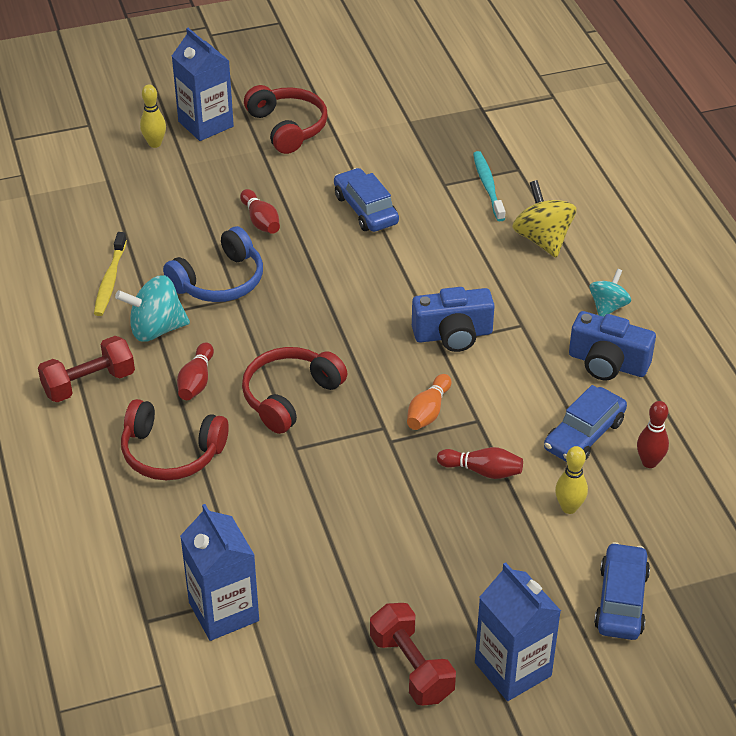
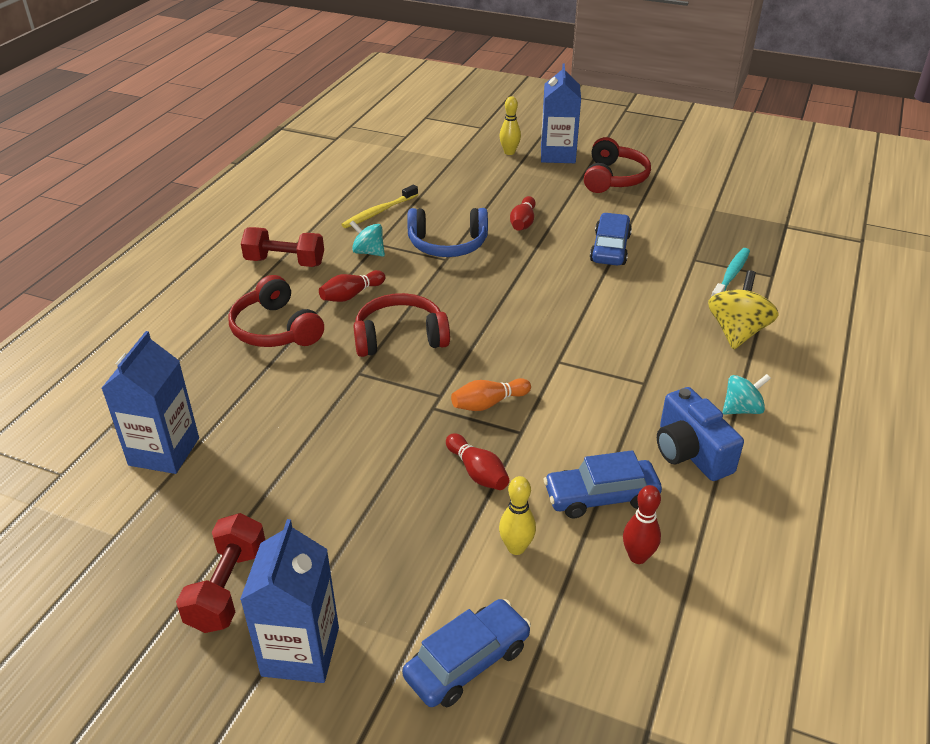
camera: 40 degrees right, 5 degrees down
(156, 329) = (368, 252): turquoise spinning top -> turquoise spinning top, size x0.64
(453, 335) = (576, 361): blue camera -> none

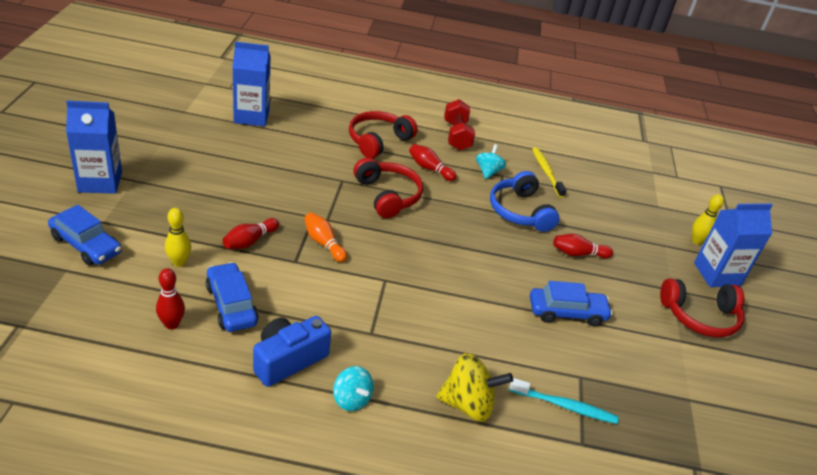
camera: 70 degrees right, 0 degrees up
(227, 588) = (146, 152): red dumbbell -> none
(379, 212) = (546, 172): yellow toothbrush -> yellow toothbrush turned 45 degrees clockwise

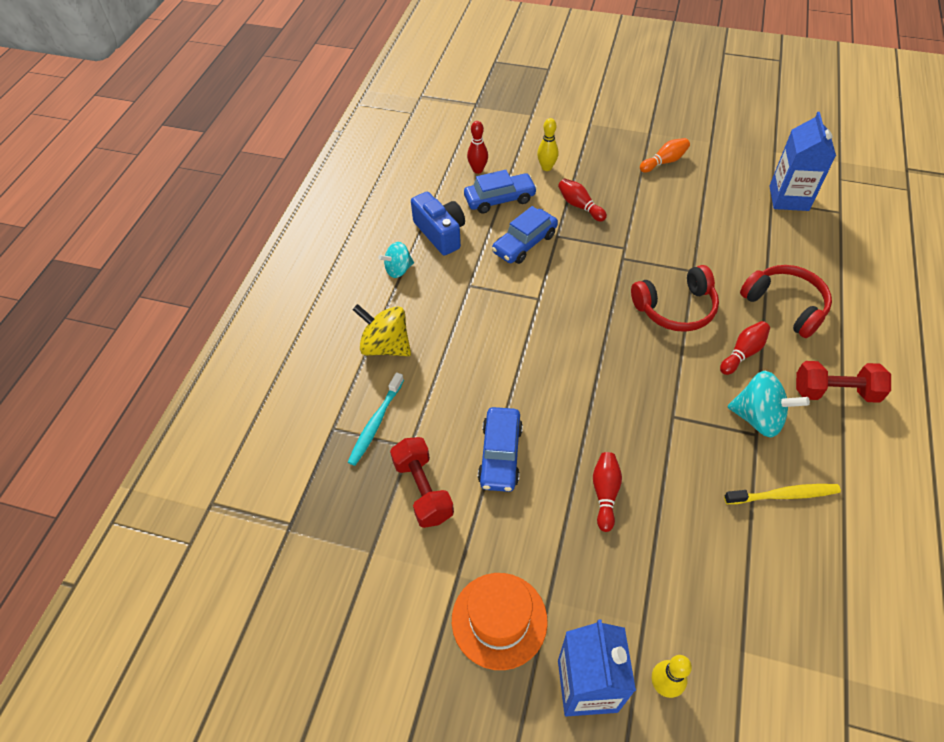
camera: 105 degrees right, 15 degrees up
(86, 245) = (560, 119): blue car -> blue car (524, 243)
(100, 182) = (641, 115): blue carton -> none
(323, 243) = (585, 255): orange bowling pin -> orange bowling pin (664, 162)
(468, 404) = (386, 346): yellow spinning top -> yellow spinning top turned 105 degrees clockwise
(488, 172) = (758, 418): turquoise spinning top -> turquoise spinning top, size x1.56
(520, 211) = (679, 441): blue headphones -> none
(619, 365) = (423, 490): none -> red dumbbell
(700, 316) = (499, 620): red headphones -> orange hat

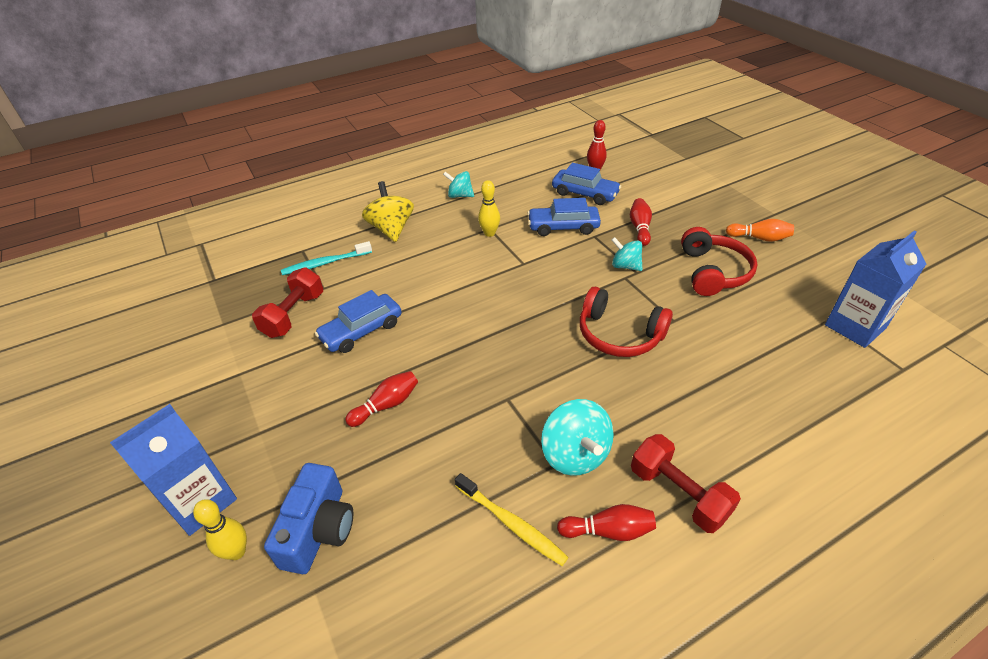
camera: 45 degrees right, 10 degrees down
(440, 233) = (515, 191): blue camera -> blue camera (319, 530)
(499, 620) = (220, 416): orange hat -> none
(546, 167) = (649, 193): yellow bowling pin -> yellow bowling pin (489, 233)
(611, 248) = (625, 266): none -> turquoise spinning top
(743, 353) = (632, 402): red bowling pin -> red bowling pin (608, 530)
(785, 305) = (727, 398): red headphones -> red headphones (713, 272)

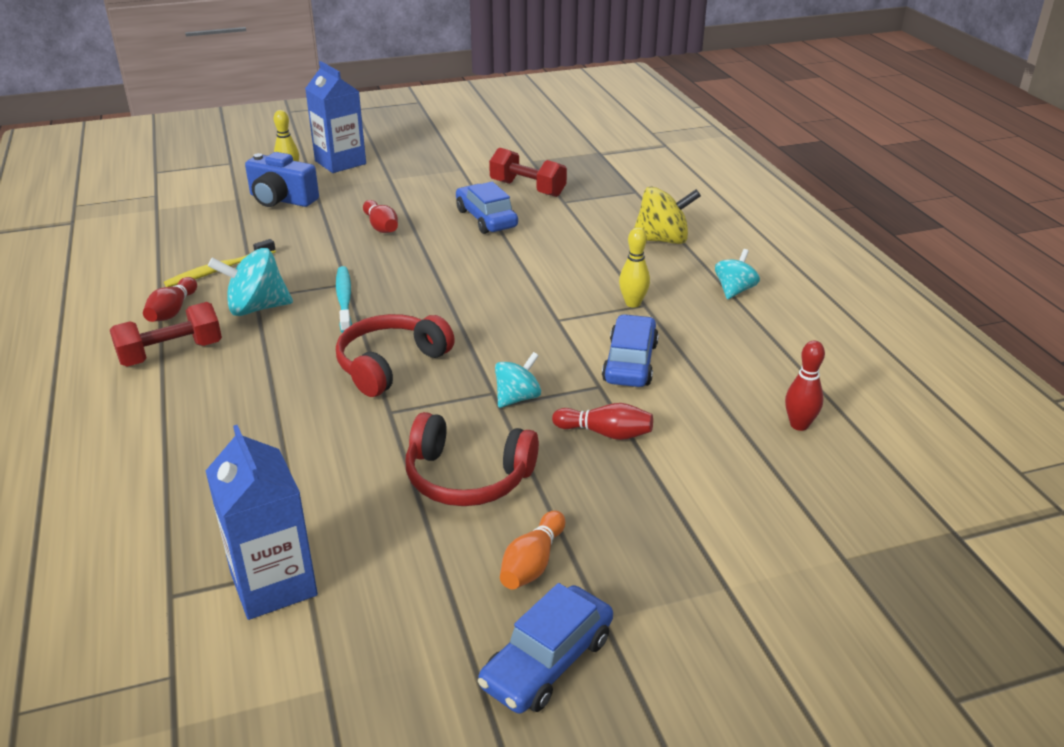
camera: 100 degrees right, 10 degrees down
(325, 263) = (606, 203): turquoise toothbrush -> turquoise toothbrush (344, 299)
(585, 194) = (720, 399): blue car -> blue car (547, 661)

